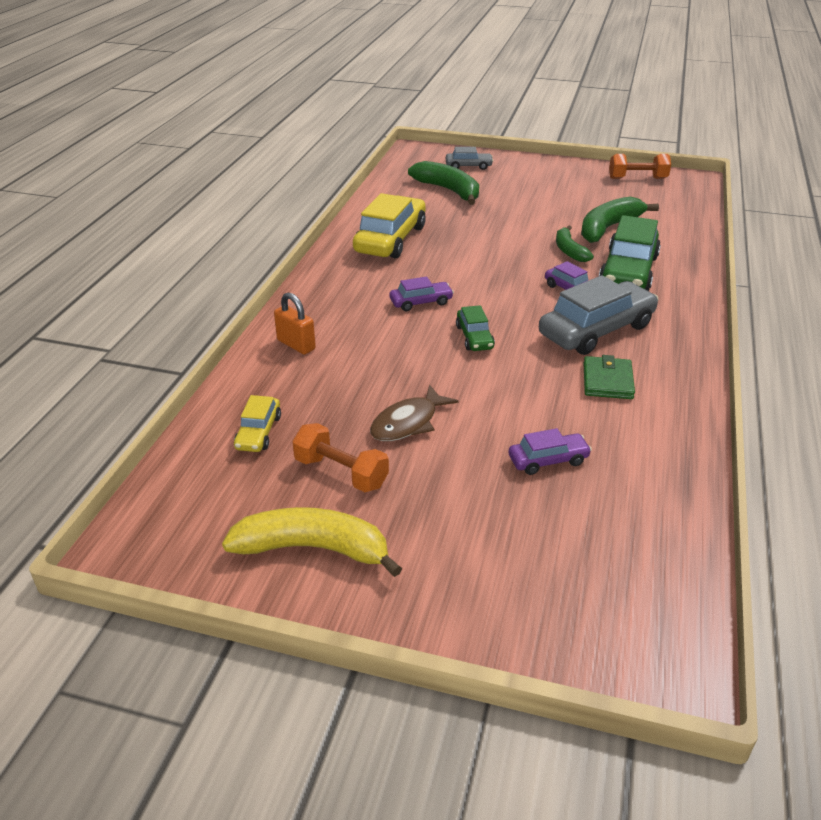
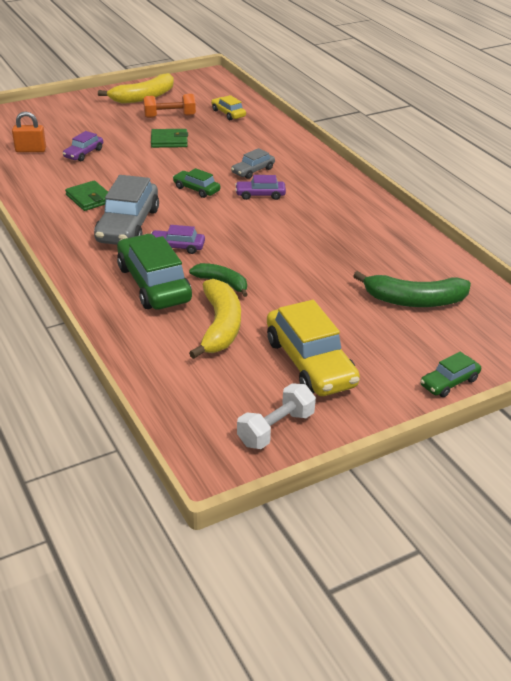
camera: 135 degrees right, 0 degrees up
(296, 345) = (282, 146): orange padlock -> orange padlock (30, 150)
(390, 239) = (361, 228): yellow car -> yellow car (310, 363)
(408, 423) = (169, 141): brown fish -> green wallet
(421, 302) = (260, 195): purple car -> purple car turned 60 degrees clockwise
(468, 166) = (459, 346): grey car -> grey car (253, 171)
(506, 159) = (449, 382): none -> green car
(608, 228) = (220, 326): green banana -> yellow banana
(637, 178) = (276, 429): orange dumbbell -> white dumbbell

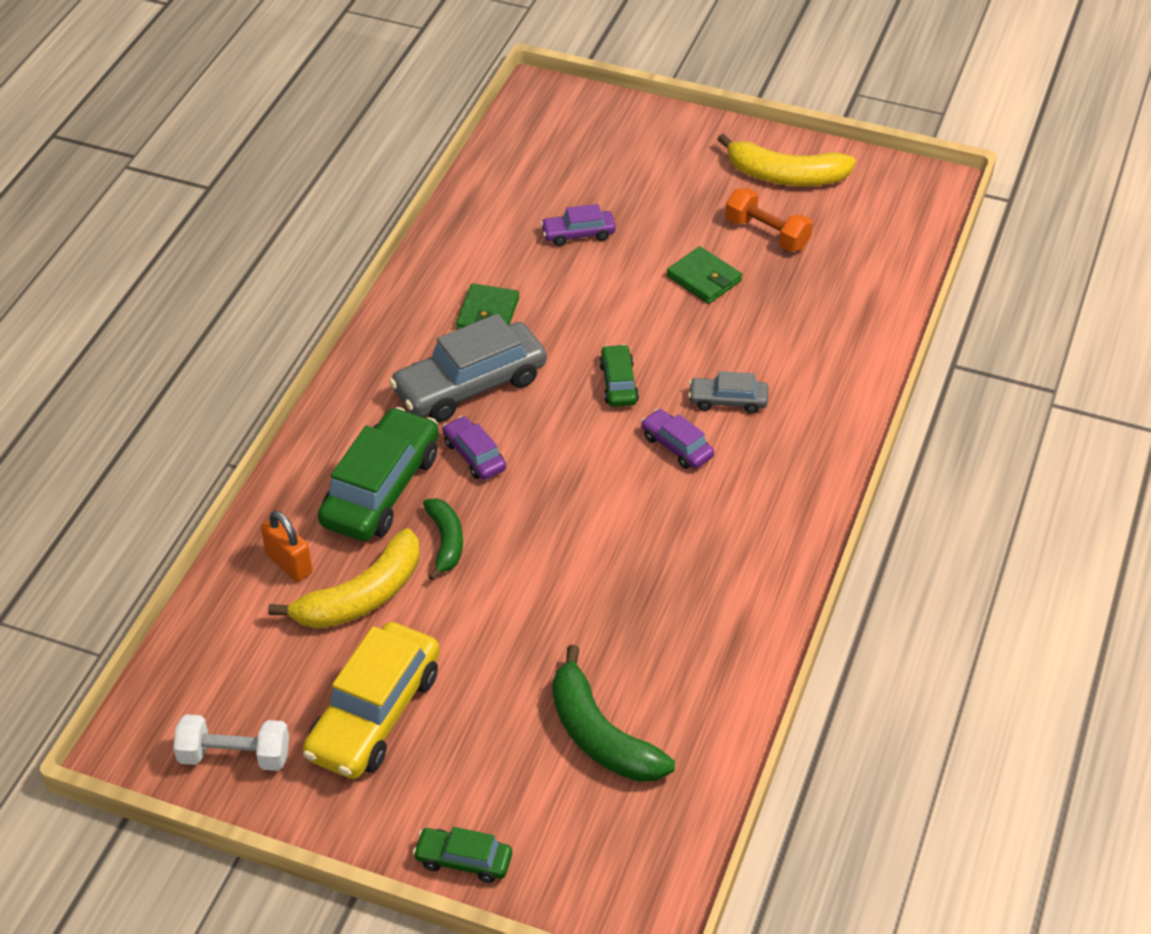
camera: 50 degrees right, 10 degrees up
(30, 150) = (530, 189): orange padlock -> orange padlock (289, 563)
(228, 113) = (850, 277): yellow car -> none

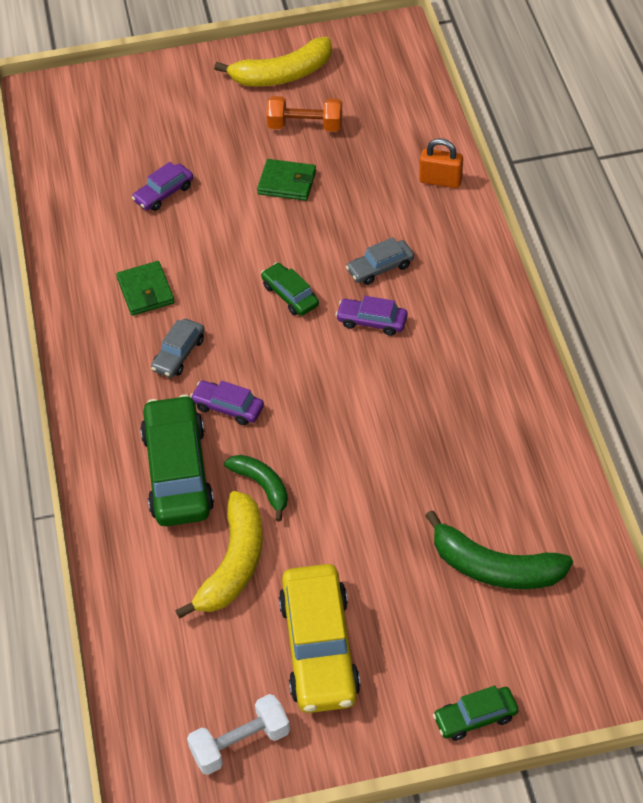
camera: 30 degrees left, 5 degrees up
(289, 563) = (155, 570): orange padlock -> orange padlock (440, 181)
(470, 385) = (179, 354): grey car -> grey car, size x0.51

